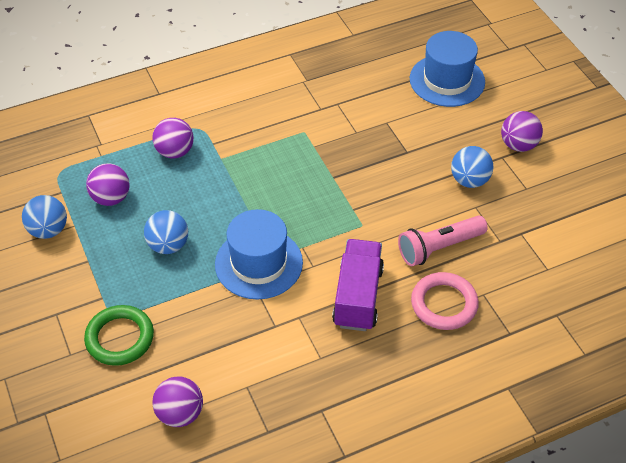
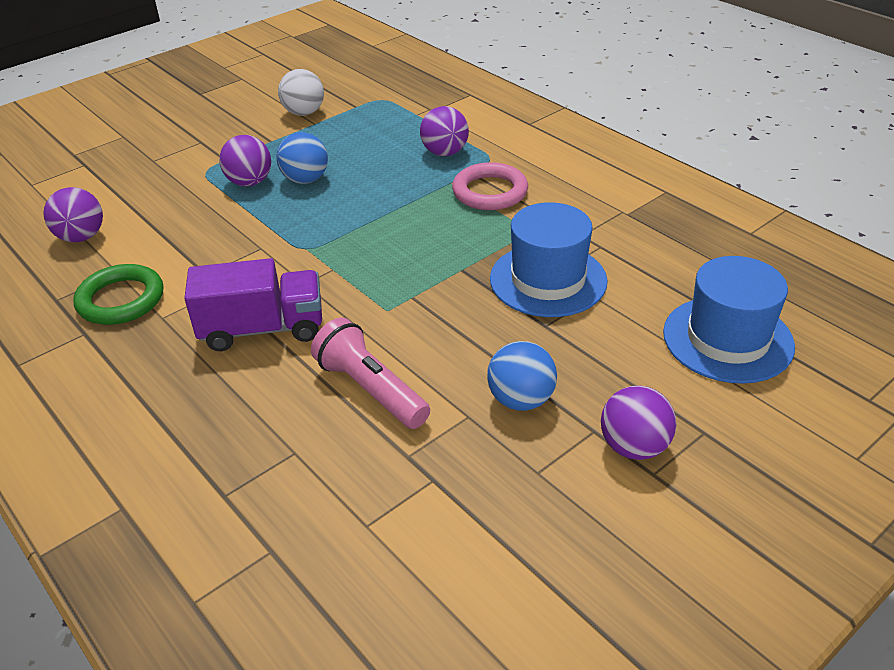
camera: 75 degrees right, 10 degrees down
(48, 230) = (304, 113): blue ball -> white ball
(111, 198) = (359, 133): purple ball -> purple ball (249, 182)
(120, 338) = (175, 181): green ring -> green ring (121, 300)
(258, 263) = (297, 242): blue hat -> blue hat (548, 280)
(444, 304) = (266, 412): pink ring -> pink ring (490, 192)

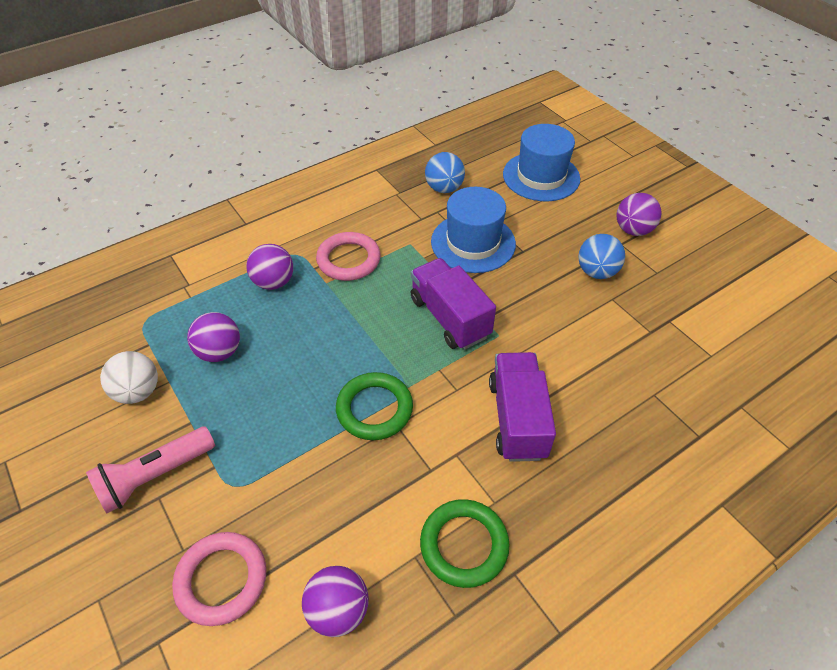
camera: 85 degrees left, 10 degrees up
(123, 181) = (221, 580): none -> pink ring
(249, 182) = (273, 439): purple ball -> purple ball (219, 352)
(280, 232) = (374, 409): none -> green ring
(305, 180) = (284, 389): blue ball -> blue ball (444, 188)
(371, 389) = (589, 348): pink flashlight -> pink flashlight (155, 476)
(411, 270) = (450, 317): none -> purple truck

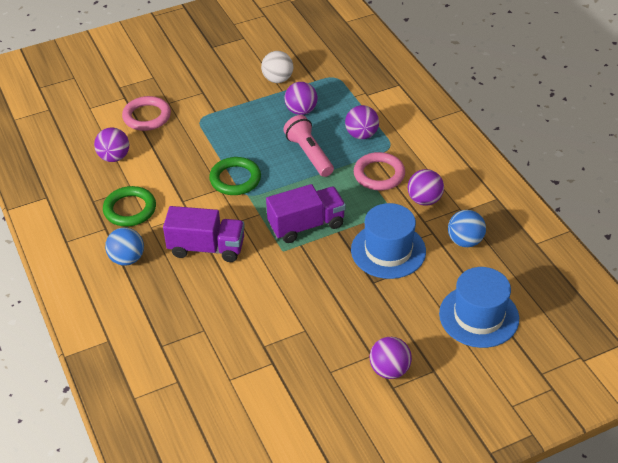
camera: 100 degrees right, 5 degrees down
(155, 476) = (216, 90): pink flashlight -> pink flashlight (309, 154)
(387, 220) = (424, 200): none -> purple ball
(596, 272) = (338, 327): blue ball -> blue ball (127, 259)

